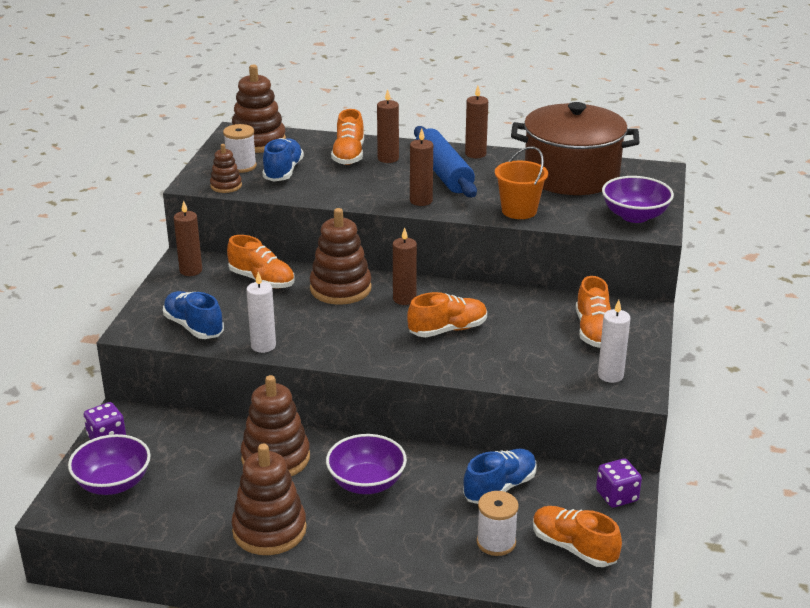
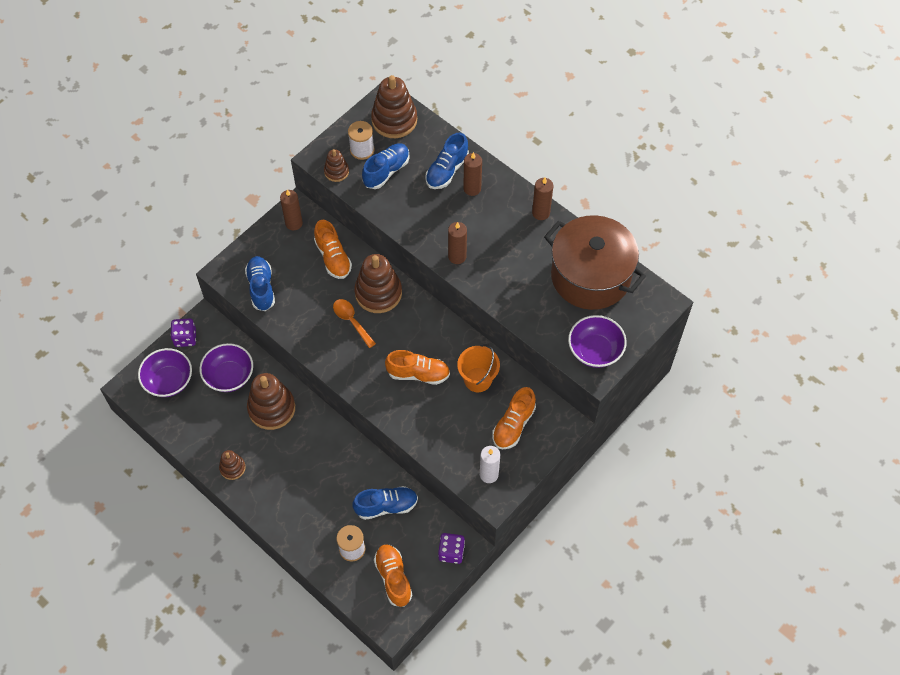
camera: 30 degrees right, 30 degrees up
(263, 346) = (292, 330): white candle -> none
(269, 530) = (232, 468): brown stacking toy -> brown stacking toy, size x0.53
(329, 317) = (351, 321): none -> orange spoon
(349, 155) = (447, 170): orange shoe -> blue shoe
(366, 483) = (311, 459): purple bowl -> purple bowl (229, 376)
(404, 299) = (412, 326): brown candle -> none
(443, 173) = (499, 228): blue rolling pin -> none
(519, 211) = (517, 303): orange bucket -> orange bucket (478, 379)

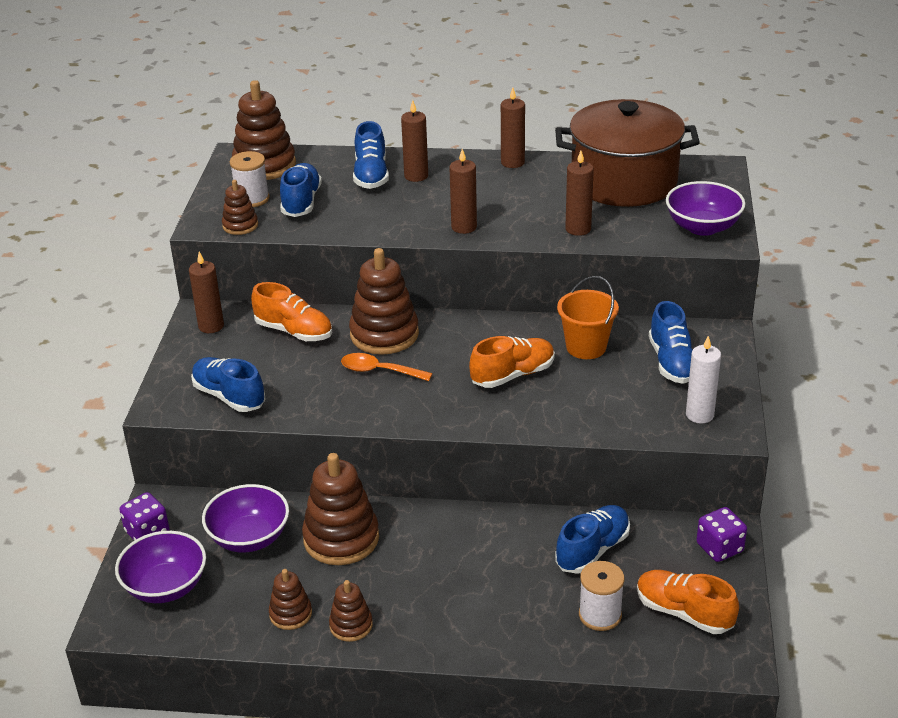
camera: 35 degrees left, 25 degrees down
(211, 440) = (290, 614): none -> brown stacking toy
(513, 425) = (672, 362): orange shoe -> blue shoe
(520, 302) = (578, 229): none -> brown candle

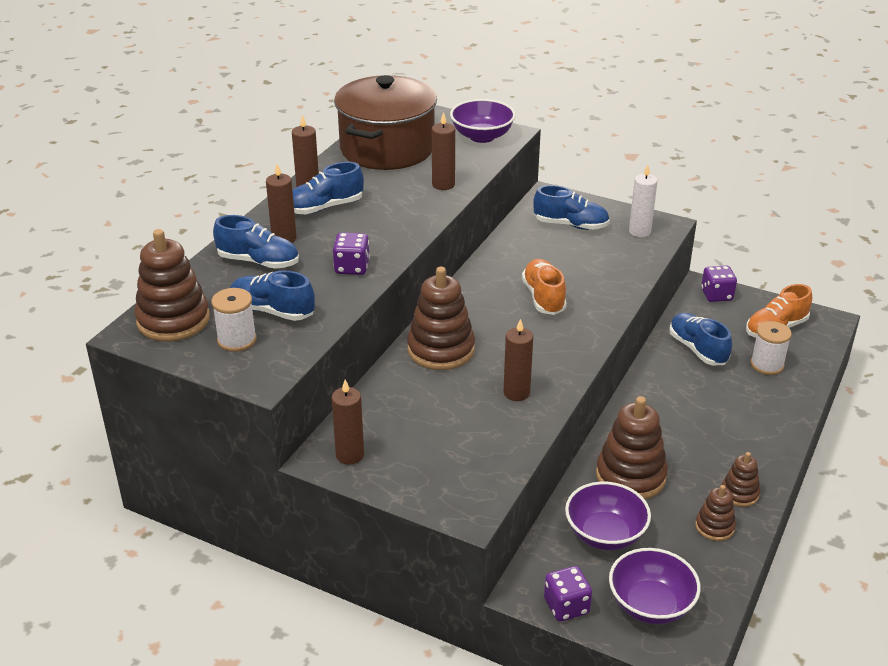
camera: 70 degrees left, 0 degrees up
(229, 396) = (480, 463): blue shoe -> blue shoe (324, 207)
(240, 225) = (285, 356): brown stacking toy -> none
(294, 331) = (398, 402): orange shoe -> none
(379, 371) = (495, 364): orange spoon -> none
(391, 220) = (352, 267): none -> purple dice
(464, 227) = (396, 234): brown candle -> brown candle (516, 393)
(586, 347) = (527, 255): orange bucket -> none

